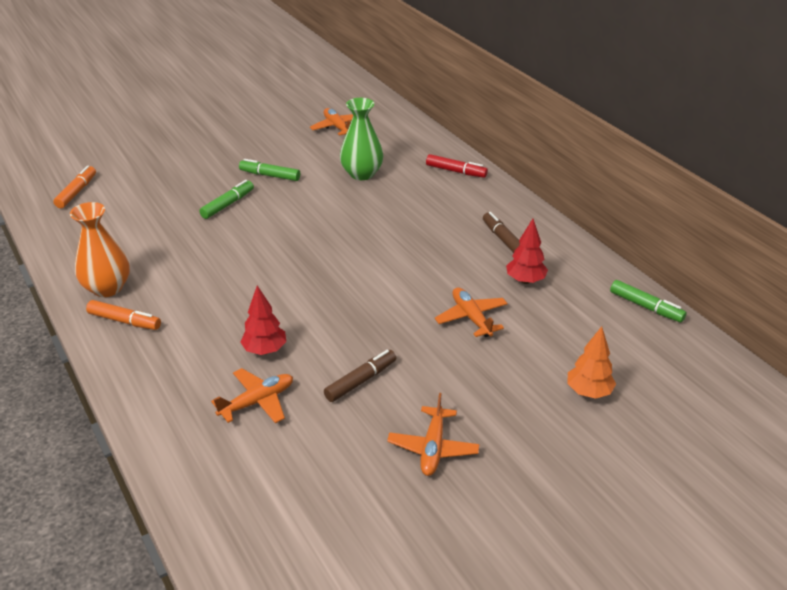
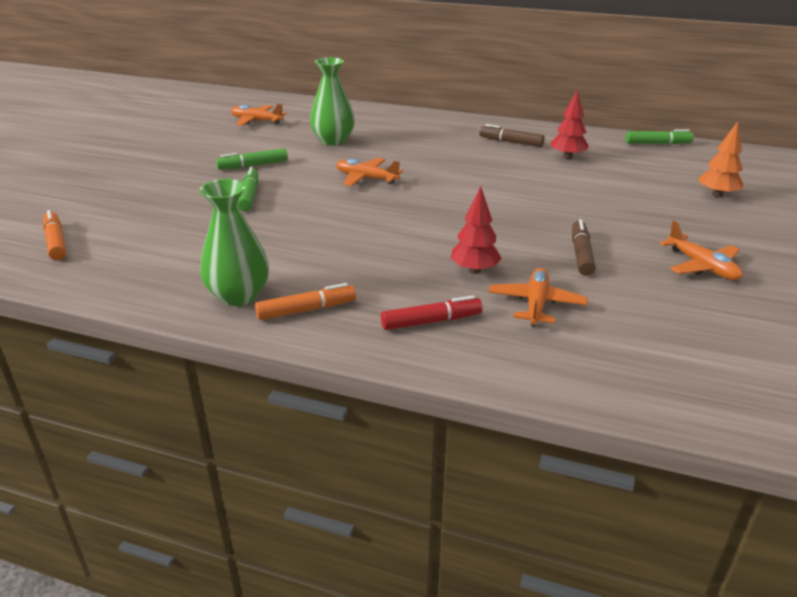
camera: 40 degrees left, 5 degrees down
(107, 288) = (239, 295): orange vase -> green vase
(456, 171) = (403, 118): red marker -> red marker (431, 321)
(471, 318) = (576, 188): orange plane -> orange plane (366, 178)

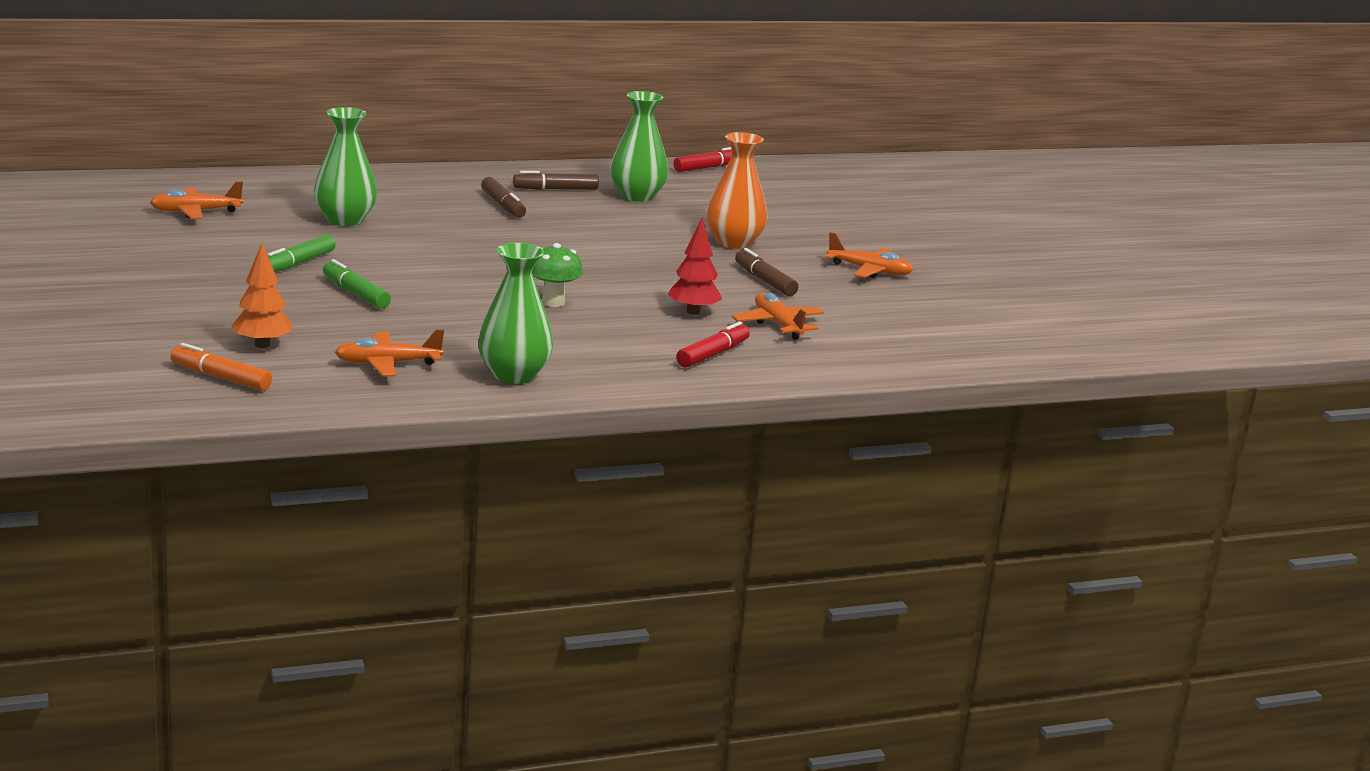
camera: 40 degrees left, 10 degrees down
(306, 310) = (595, 371): orange marker -> none
(366, 178) = (458, 254): orange plane -> orange plane (387, 364)
(372, 234) = (553, 302): none -> green mushroom
(454, 148) = (503, 205): none -> brown marker
(567, 157) = (637, 196): red tree -> green vase
(598, 211) = (734, 242): none -> orange vase
(658, 143) = (708, 168): green marker -> red marker
(717, 195) = (818, 210): orange tree -> orange tree (262, 345)

